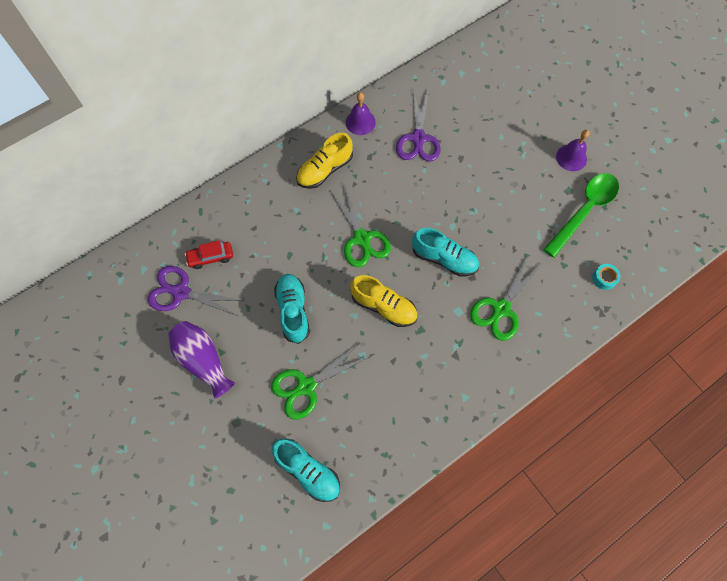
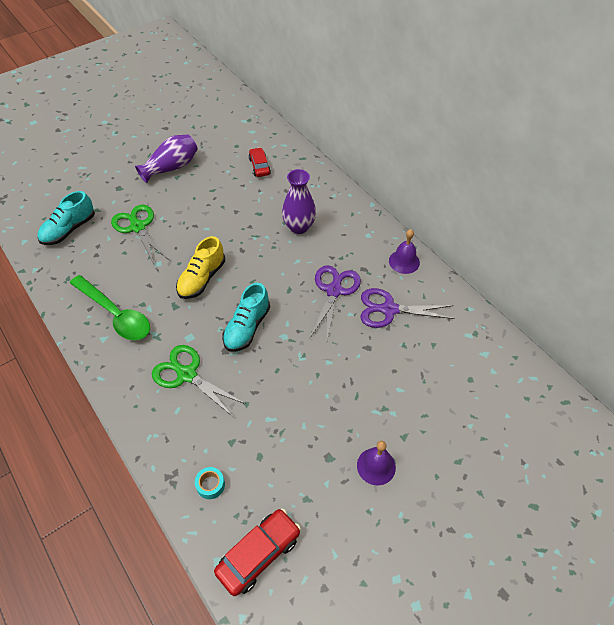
camera: 90 degrees right, 15 degrees down
(181, 292) = (230, 152): purple scissors -> purple scissors (334, 291)
(293, 311) = (206, 217): turquoise shoe -> none
(311, 214) = (299, 227): none -> purple vase
(325, 170) = (346, 235): yellow shoe -> none
(361, 238) = (272, 262): green scissors -> none
(584, 211) = (300, 473): green spoon -> green spoon (115, 314)
(652, 239) = (259, 554): none -> red car

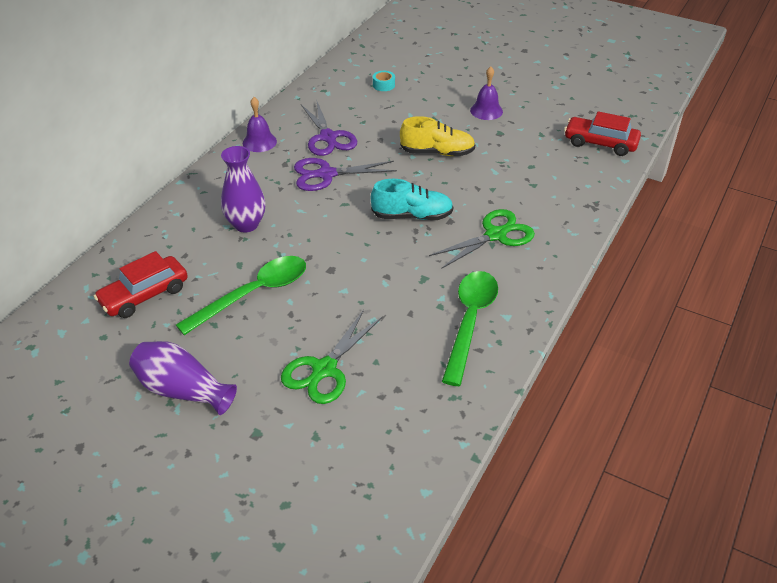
camera: 115 degrees left, 10 degrees down
(69, 230) = (372, 447): turquoise shoe -> none
(187, 374) = (495, 235): green scissors -> green scissors turned 135 degrees counterclockwise
(202, 279) = (372, 272): yellow shoe -> yellow shoe (437, 152)
(210, 485) = (577, 182): turquoise tape -> turquoise tape (383, 85)
(225, 213) = (253, 294): none -> green spoon
(259, 166) = (144, 295): red car -> red car, size x1.52

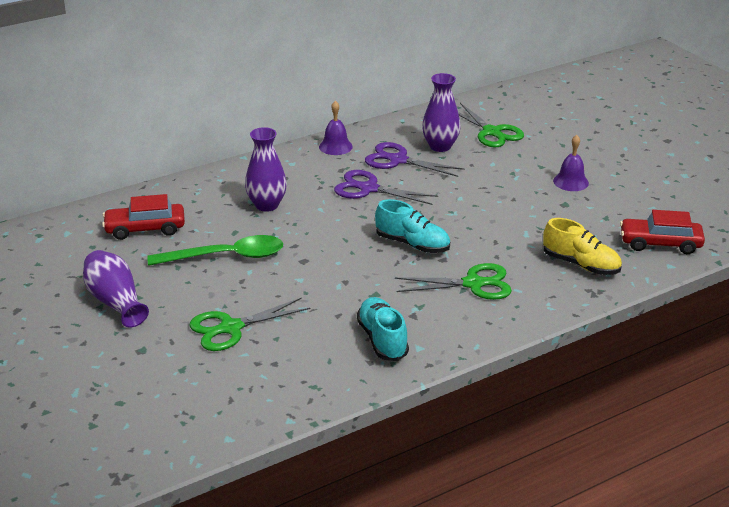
camera: 30 degrees right, 10 degrees down
(328, 137) = (398, 160): purple scissors -> purple scissors turned 105 degrees clockwise
(352, 112) = (440, 146): none -> purple vase
(383, 85) = (491, 132): turquoise tape -> green scissors
(437, 152) = (486, 202): yellow shoe -> yellow shoe (581, 264)
(470, 322) = (382, 339): green spoon -> turquoise shoe
(600, 143) = (660, 243): red car -> red car turned 45 degrees counterclockwise

